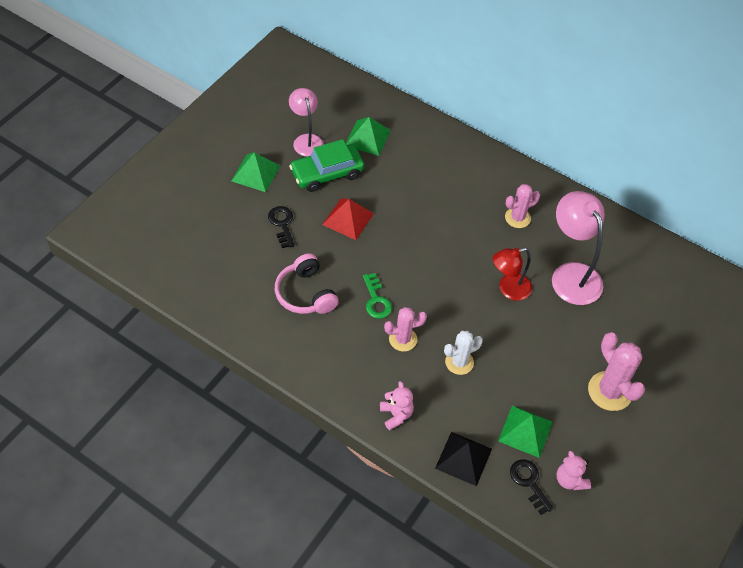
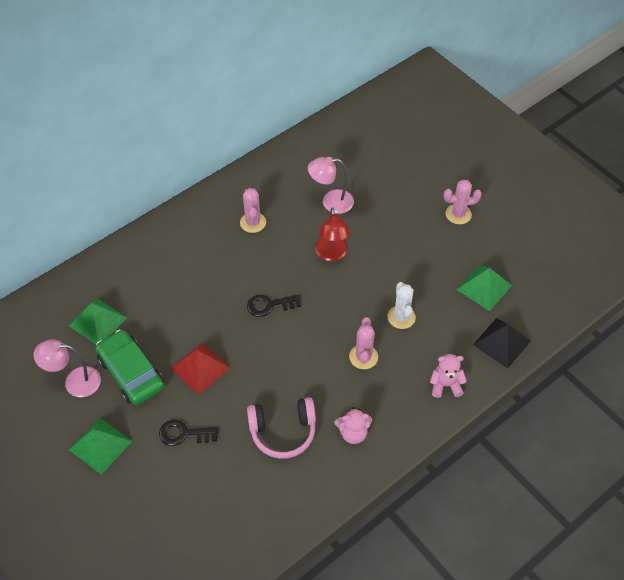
camera: 70 degrees left, 0 degrees up
(327, 173) = (131, 373): green car -> green car turned 150 degrees clockwise
(376, 300) = (311, 368): green key -> none
(529, 482) = (534, 300): black key -> black key (269, 305)
(570, 480) = (537, 269): pink teddy bear -> pink teddy bear (353, 433)
(571, 274) = (331, 202): pink lamp -> pink lamp, size x0.64
(610, 391) = (458, 214): pink cactus -> pink cactus, size x0.65

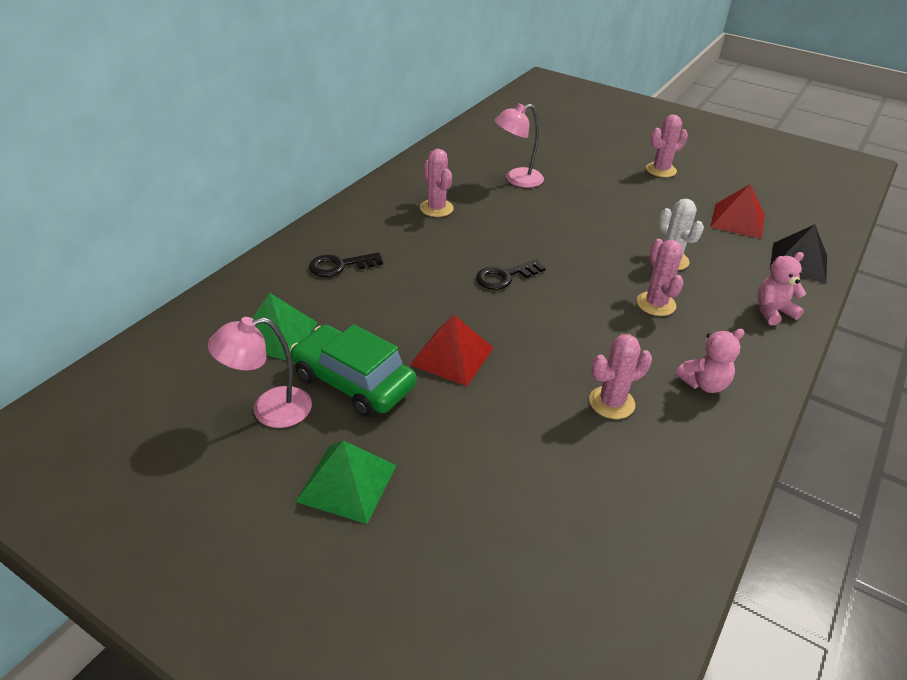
camera: 20 degrees left, 15 degrees down
(184, 434) = (472, 437): black key -> black key (340, 266)
(283, 431) = (611, 403): pink headphones -> pink cactus
(332, 254) = (549, 220): red lamp -> none
(484, 287) = (737, 220): green pyramid -> red pyramid

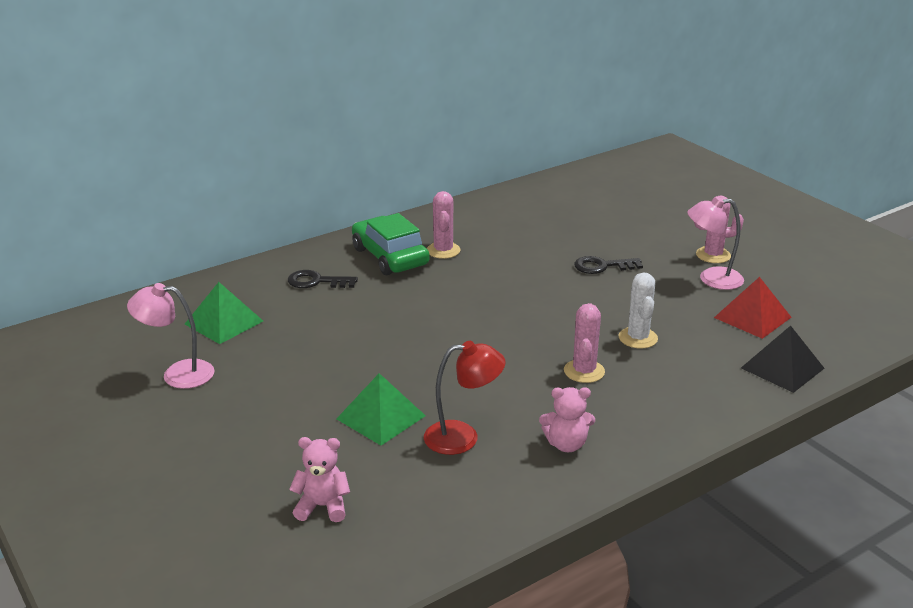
camera: 25 degrees right, 10 degrees down
(347, 482) = (196, 436): green pyramid -> green pyramid (381, 417)
(353, 381) = (257, 370): green car -> green car (390, 257)
(451, 356) = (353, 370): red pyramid -> none
(505, 277) = (457, 319): black key -> black key (602, 266)
(517, 180) = (545, 239): pink lamp -> pink lamp (711, 279)
(611, 403) = (463, 437): pink cactus -> red lamp
(773, 311) = (703, 404): pink teddy bear -> pink teddy bear (322, 506)

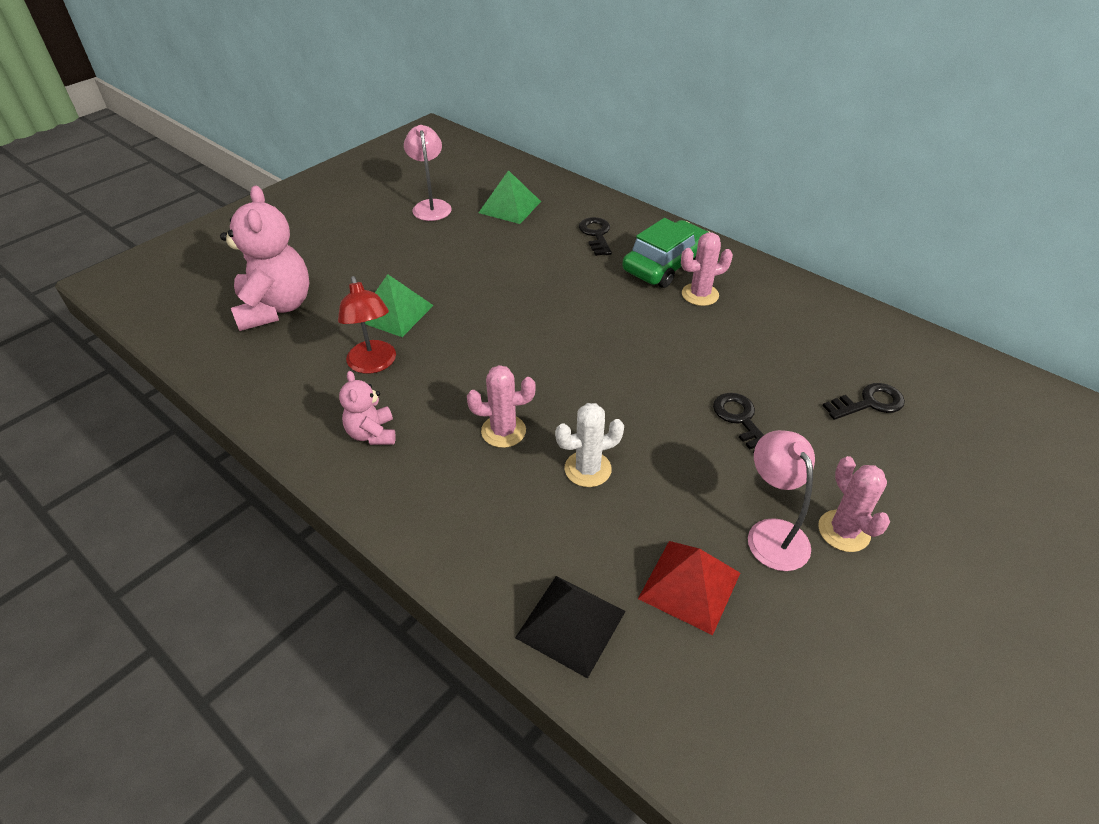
camera: 75 degrees right, 15 degrees up
(322, 506) = (275, 308): pink teddy bear -> pink teddy bear, size x1.92
(599, 217) = (869, 403): none -> black key

